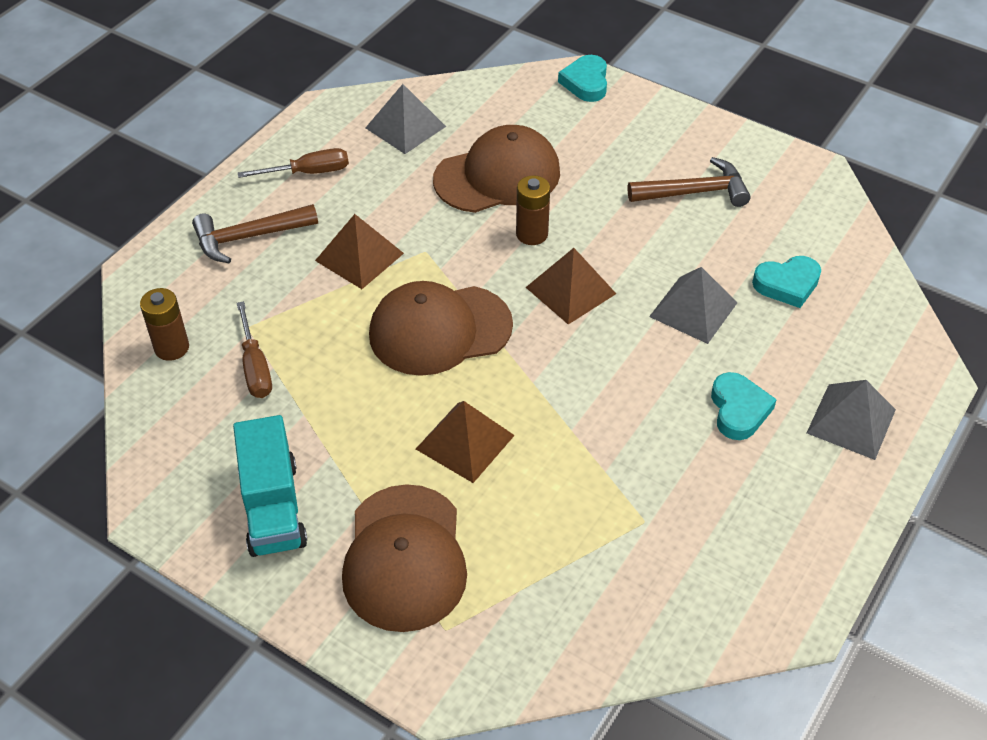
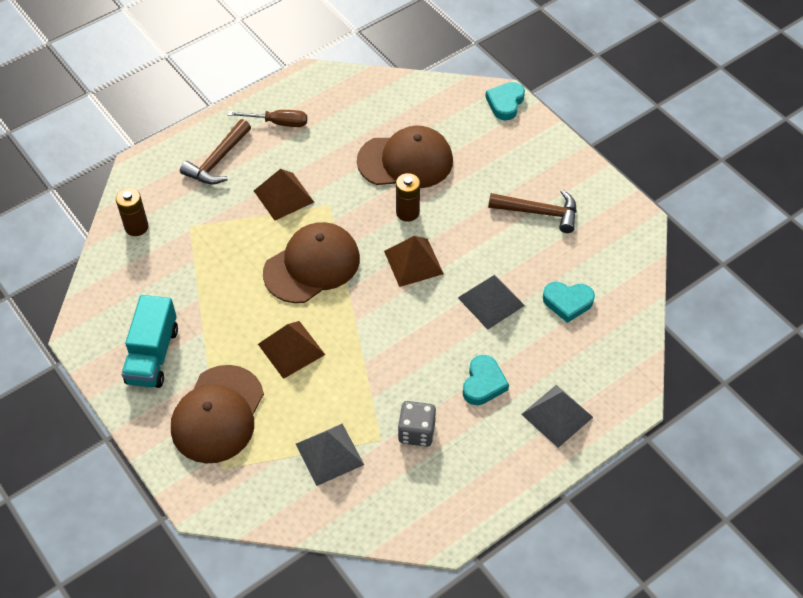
camera: 20 degrees right, 5 degrees up
(248, 237) = (217, 161): brown hammer -> brown hammer turned 60 degrees counterclockwise
(255, 367) = (182, 256): brown screwdriver -> none
(405, 127) = (360, 105): grey pyramid -> grey pyramid (329, 454)
(440, 330) = (312, 265): brown cap -> brown cap turned 135 degrees clockwise
(687, 496) = (416, 432): none -> grey dice

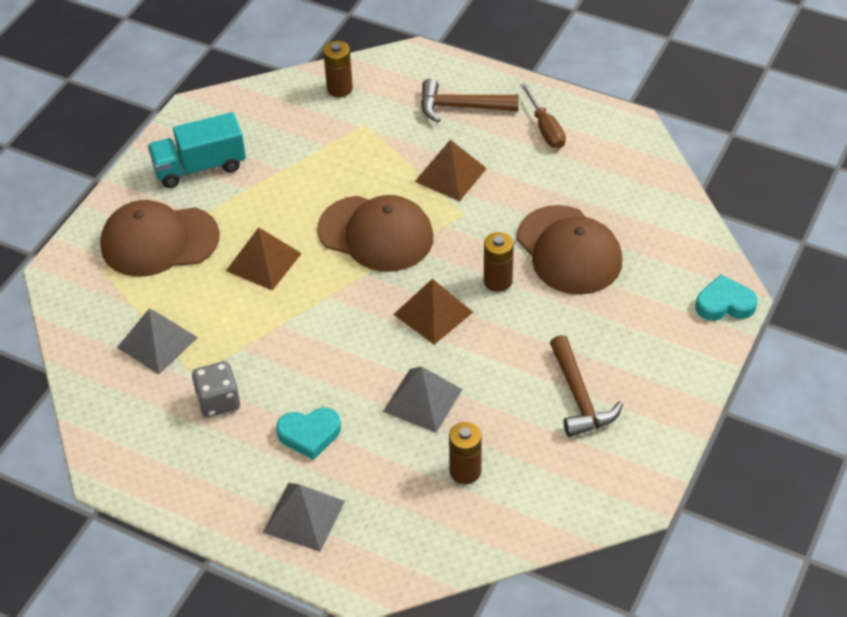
camera: 65 degrees right, 5 degrees down
(567, 302) = (465, 471): turquoise heart -> brown battery

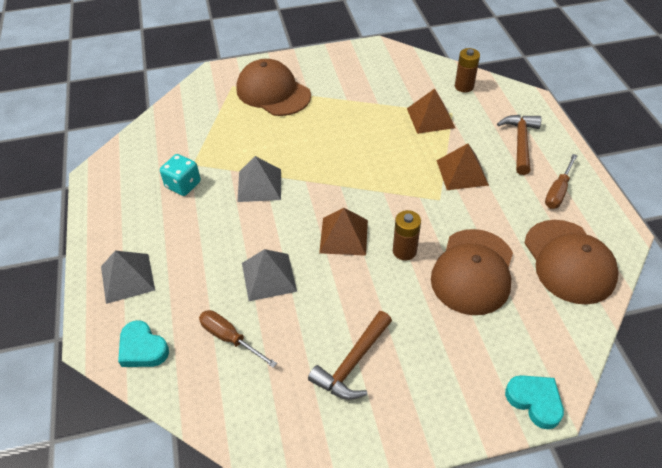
camera: 50 degrees right, 0 degrees up
(157, 342) = (202, 135): grey pyramid -> grey pyramid (259, 185)
(200, 167) = (341, 74): turquoise truck -> none
(218, 401) = (183, 185): grey dice -> turquoise dice
(264, 262) = (302, 138): brown pyramid -> brown pyramid (430, 118)
(309, 434) = (193, 240): turquoise heart -> turquoise heart (142, 348)
(376, 234) = (376, 170): brown cap -> brown cap (569, 261)
(461, 107) = (520, 142): brown hammer -> brown hammer turned 45 degrees clockwise
(465, 471) = (230, 338): brown battery -> brown screwdriver

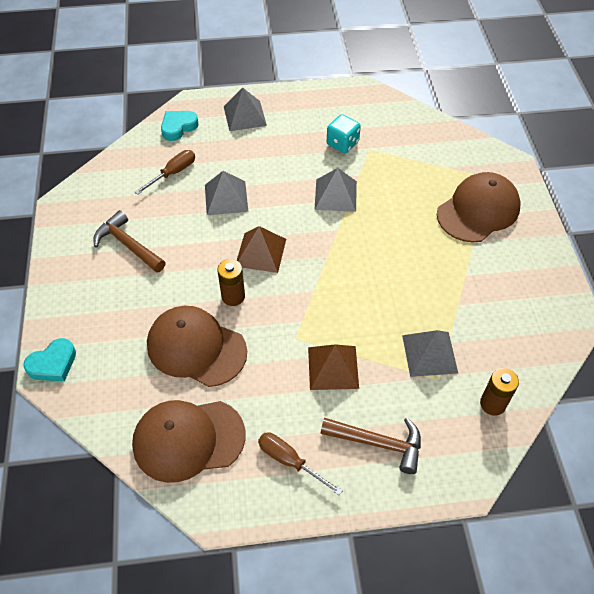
camera: 95 degrees right, 5 degrees up
(430, 118) = (429, 354): brown pyramid -> grey pyramid

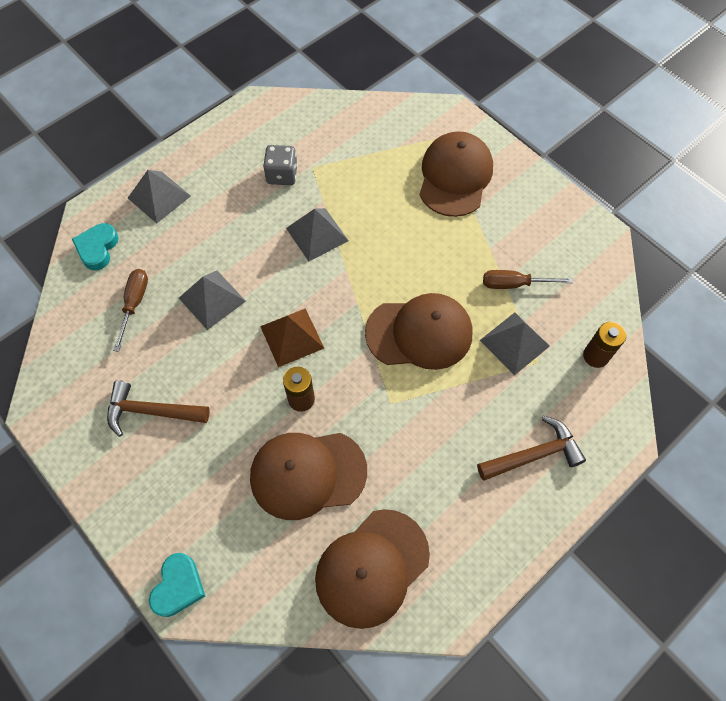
camera: 35 degrees left, 10 degrees up
(289, 461) = (475, 523): brown screwdriver -> brown screwdriver (514, 284)
(333, 367) = (444, 410): brown pyramid -> none
(342, 143) = (282, 175): turquoise dice -> grey dice
(358, 303) = (419, 333): none -> brown cap

